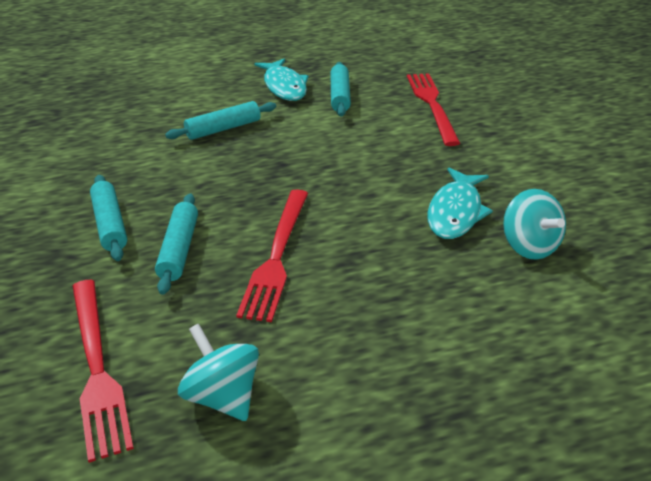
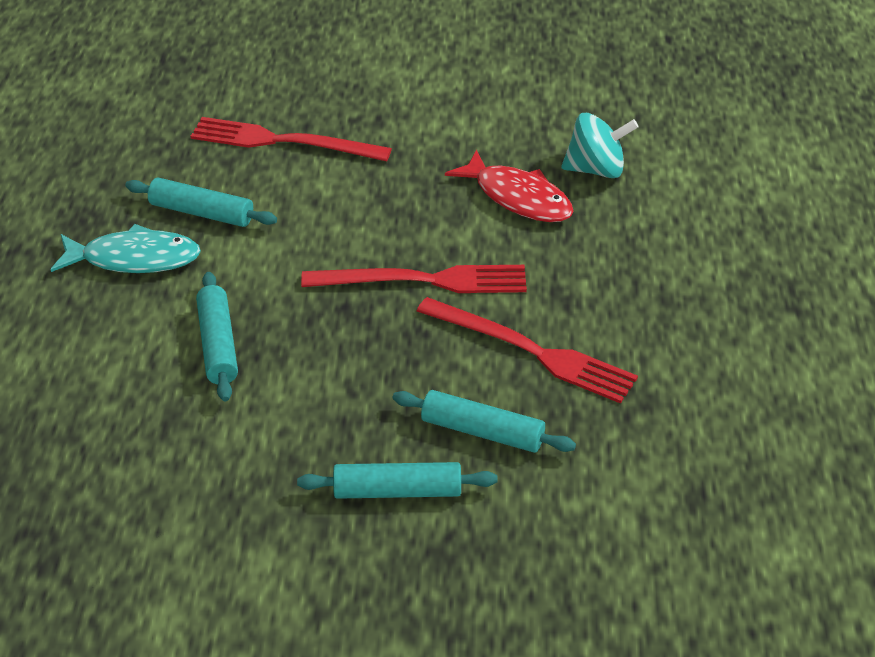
camera: 70 degrees left, 5 degrees up
(97, 368) = (657, 524): red fork -> red fork (423, 280)
(223, 396) = (726, 432): turquoise spinning top -> none
(455, 212) = (518, 197): turquoise fish -> red fish

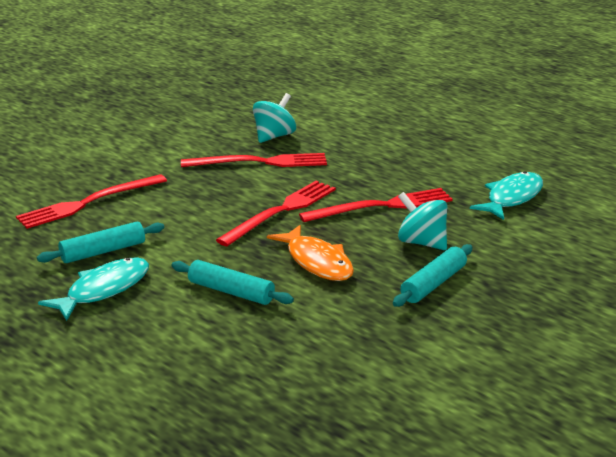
camera: 50 degrees left, 15 degrees down
(344, 371) = (317, 262): none -> orange fish
(482, 431) = (422, 243): turquoise rolling pin -> turquoise spinning top
(518, 197) = (260, 162): red fish -> red fork
(697, 453) = (511, 198): none -> turquoise fish

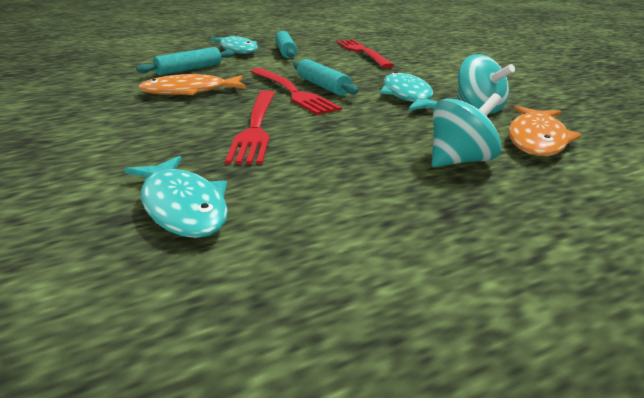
camera: 110 degrees right, 0 degrees up
(260, 162) = (407, 96): red fork -> turquoise fish
(327, 120) = (537, 139): none -> orange fish
(422, 243) = (158, 130): turquoise spinning top -> turquoise spinning top (460, 161)
(433, 284) = (85, 120): turquoise rolling pin -> turquoise rolling pin (323, 86)

